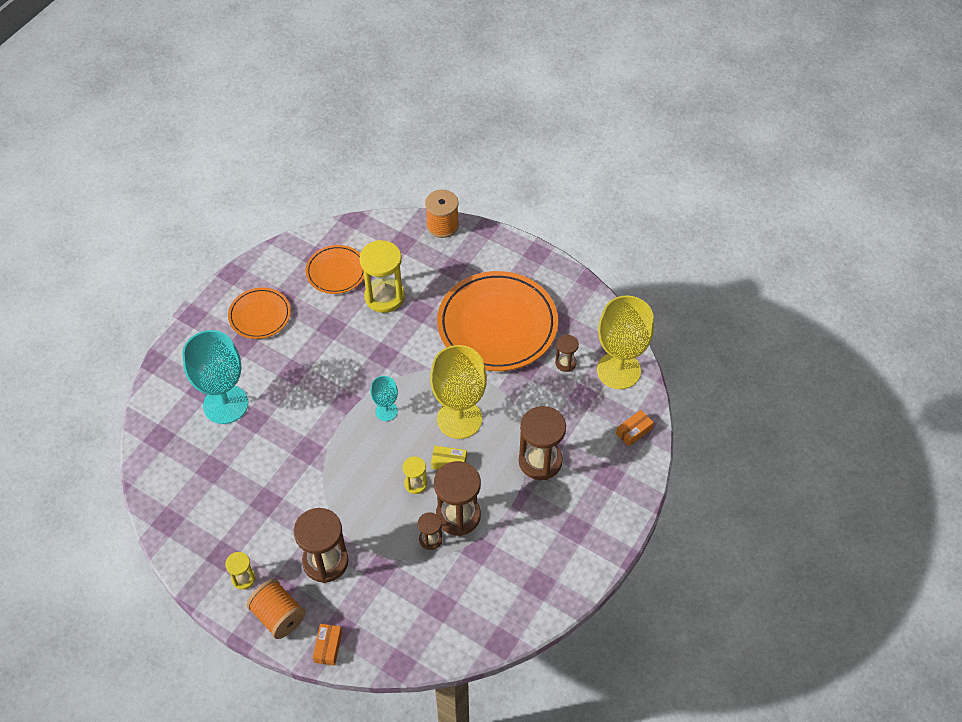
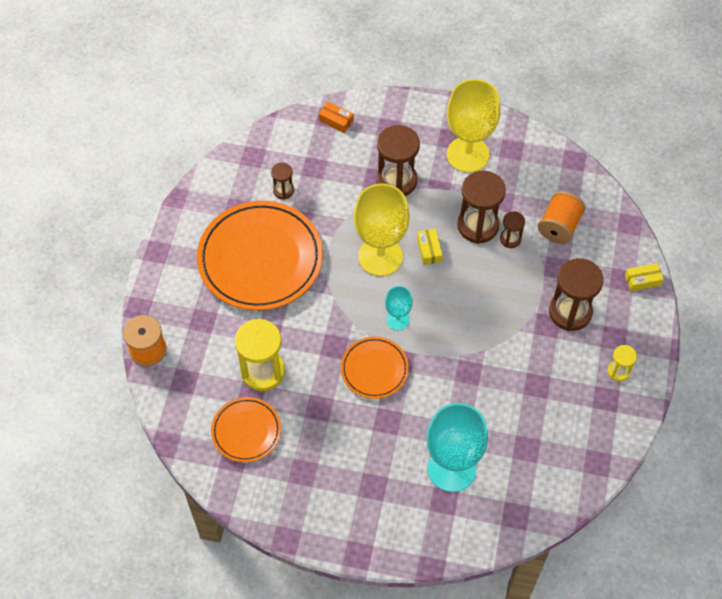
camera: 110 degrees left, 5 degrees up
(260, 315) = (331, 484): orange plate -> orange plate (374, 369)
(278, 616) = (636, 328): orange spool -> orange spool (559, 226)
(328, 647) = (642, 280): orange box -> yellow box
(415, 484) = (462, 269): yellow hourglass -> none
(618, 370) = (275, 147): yellow goblet -> yellow goblet (467, 154)

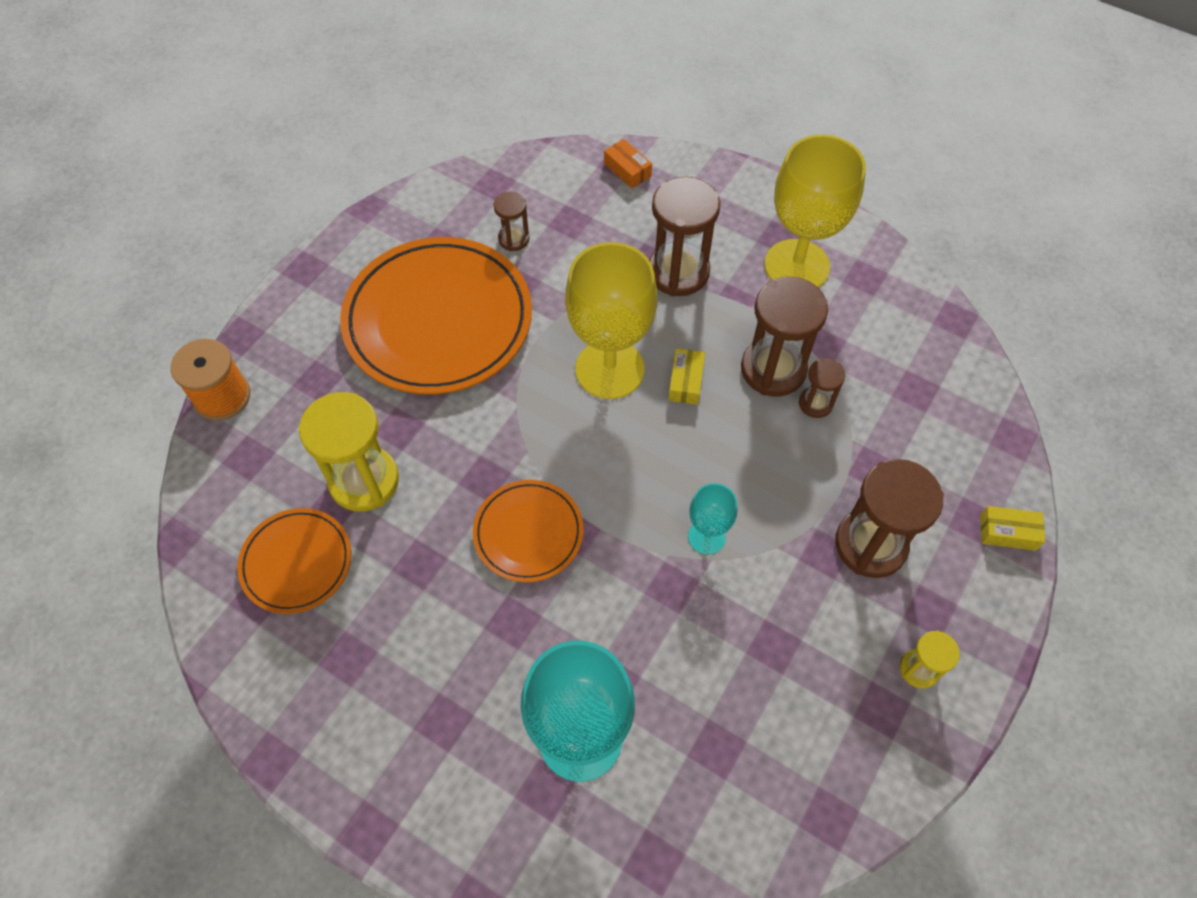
camera: 20 degrees right, 0 degrees up
(397, 320) = (595, 469): turquoise goblet -> turquoise goblet (706, 537)
(559, 226) = (899, 408): orange spool -> none

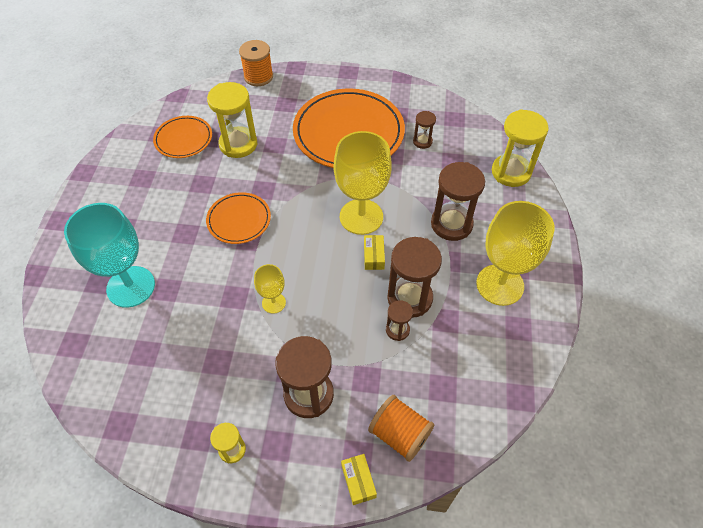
camera: 65 degrees right, 5 degrees down
(627, 170) = (511, 172): orange box -> yellow hourglass
(685, 382) = (374, 256): yellow box -> yellow box turned 75 degrees counterclockwise
(706, 537) = (273, 303): turquoise goblet -> yellow goblet
(961, 463) = (399, 434): none -> orange spool

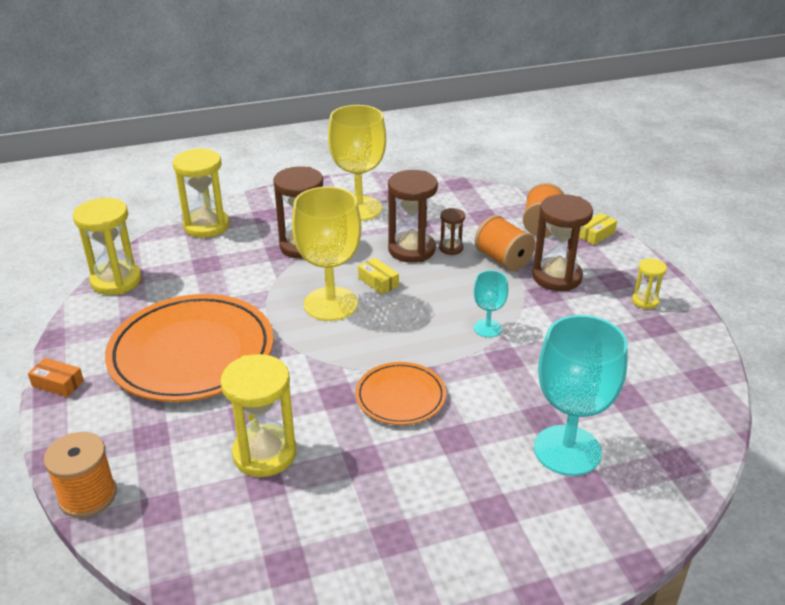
camera: 115 degrees left, 20 degrees down
(183, 139) = (284, 526): orange plate -> none
(273, 303) = (487, 328): yellow goblet -> turquoise goblet
(354, 75) = (58, 384): none -> orange box
(358, 364) = (503, 259): none -> orange spool
(374, 256) = (378, 282): yellow box -> yellow box turned 75 degrees clockwise
(422, 141) = (183, 291): brown hourglass -> none
(452, 111) = (116, 281): none -> yellow hourglass

